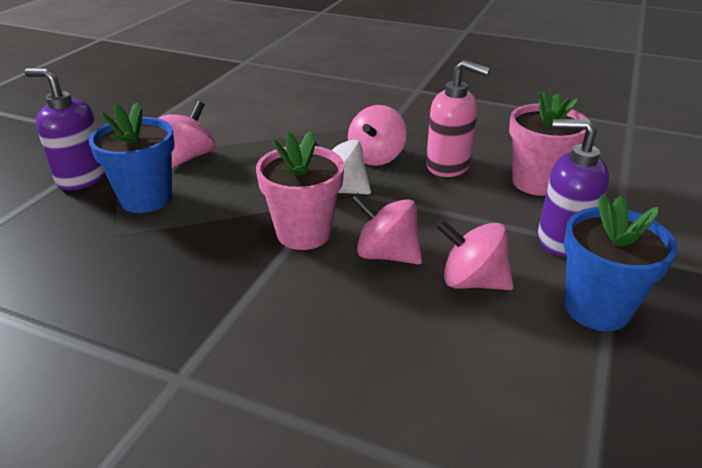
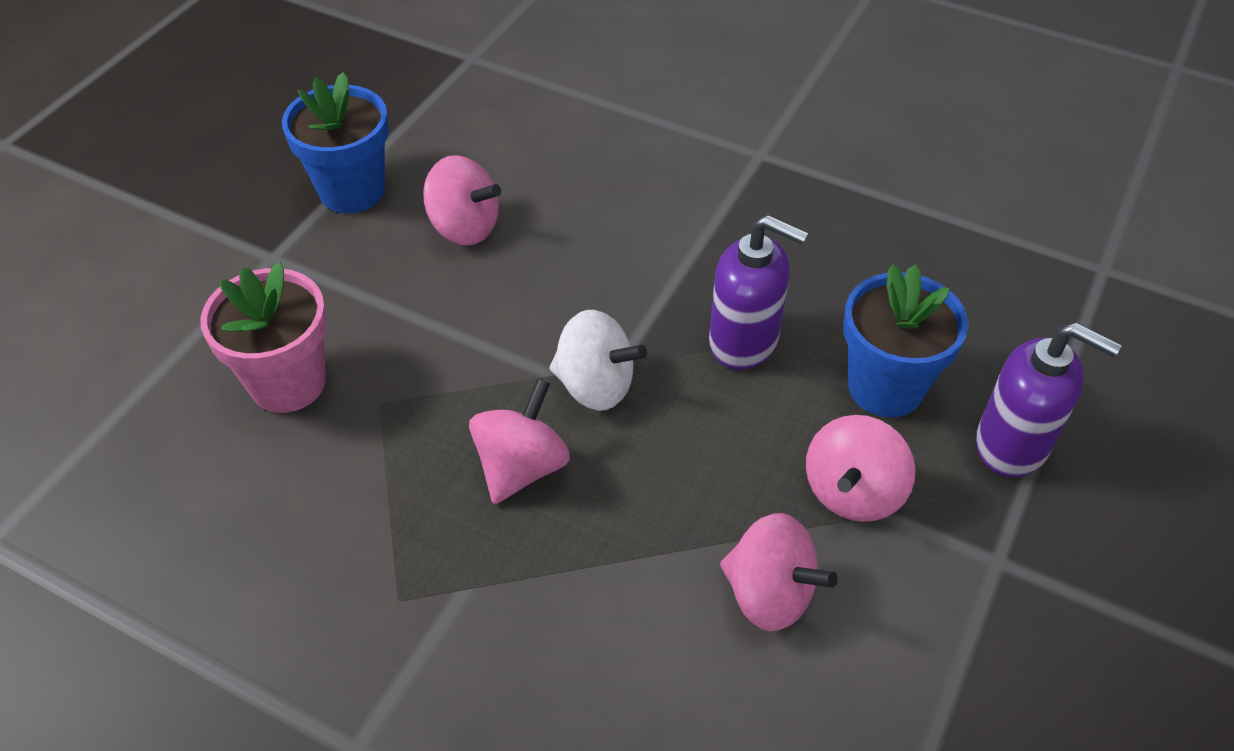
camera: 175 degrees left, 15 degrees up
(304, 233) = (650, 307): pink flower pot -> none
(386, 254) = (551, 268): pink spinning top -> pink spinning top (769, 594)
(448, 166) = (406, 433): pink soap dispenser -> none
(562, 240) = (327, 275): purple soap dispenser -> purple soap dispenser (744, 341)

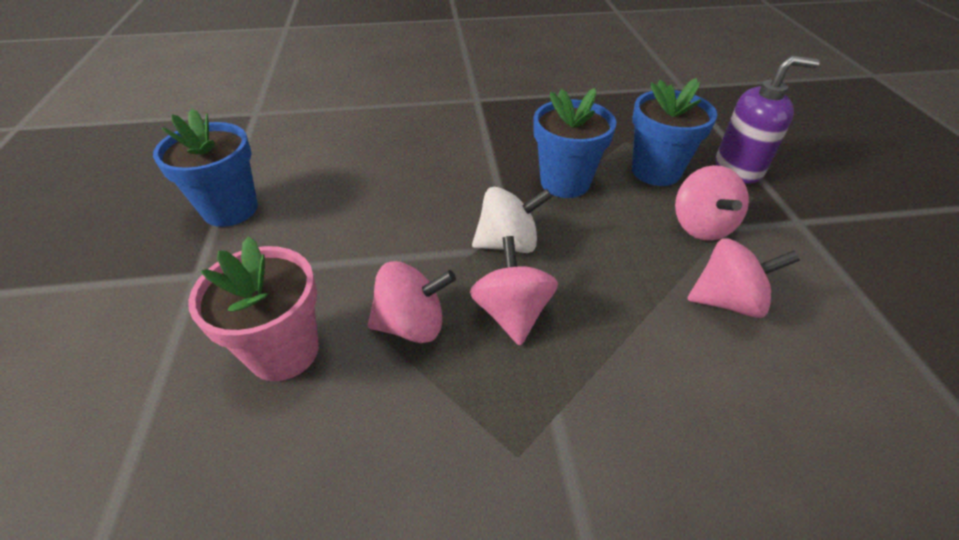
camera: 35 degrees left, 5 degrees down
(464, 227) = (335, 197): pink spinning top -> pink spinning top (412, 324)
(744, 341) = (565, 182): purple soap dispenser -> blue flower pot

